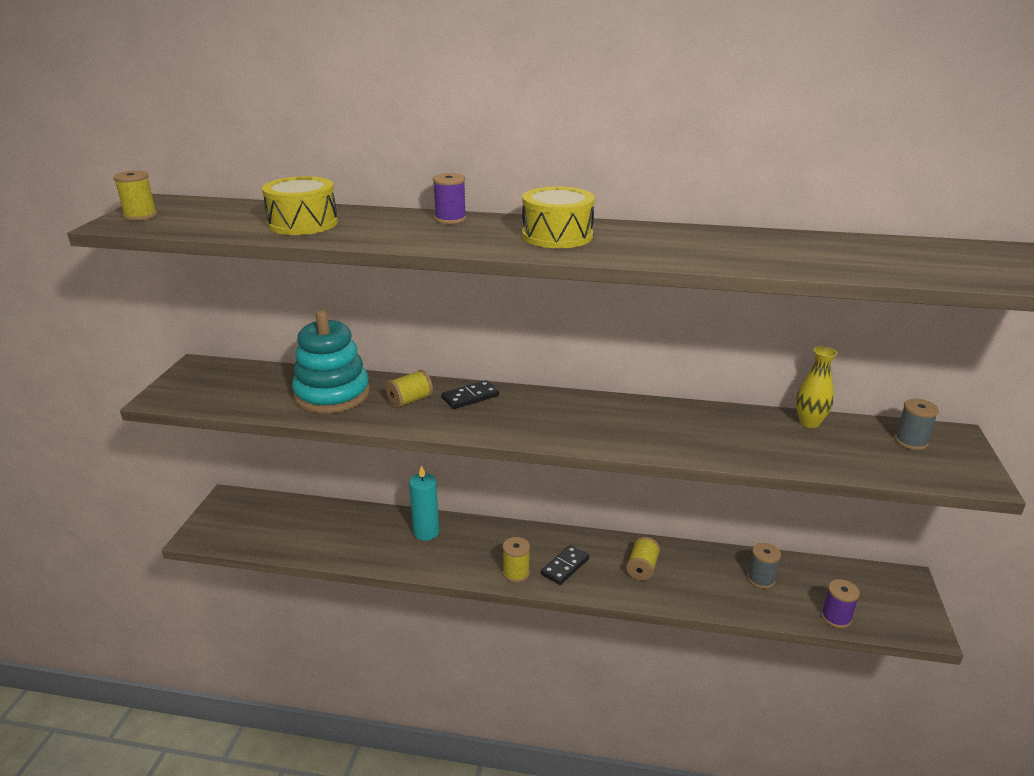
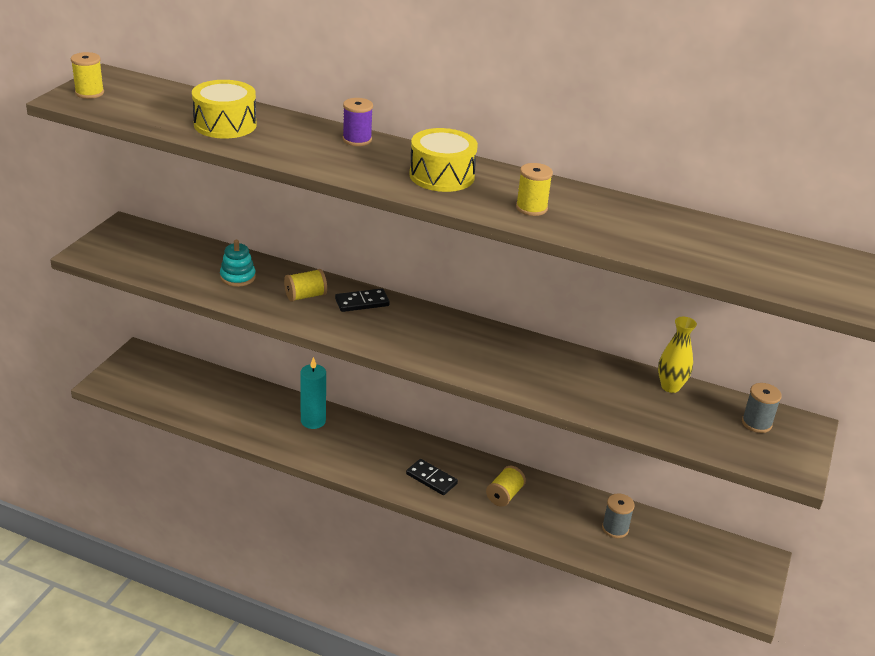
camera: 10 degrees right, 5 degrees up
(332, 394) = (237, 277): turquoise stacking toy -> turquoise stacking toy, size x0.50
(516, 573) = (383, 475): yellow spool -> yellow spool (531, 208)
(565, 566) = (431, 479): black domino -> black domino turned 75 degrees clockwise
(836, 617) = (669, 577): purple spool -> none

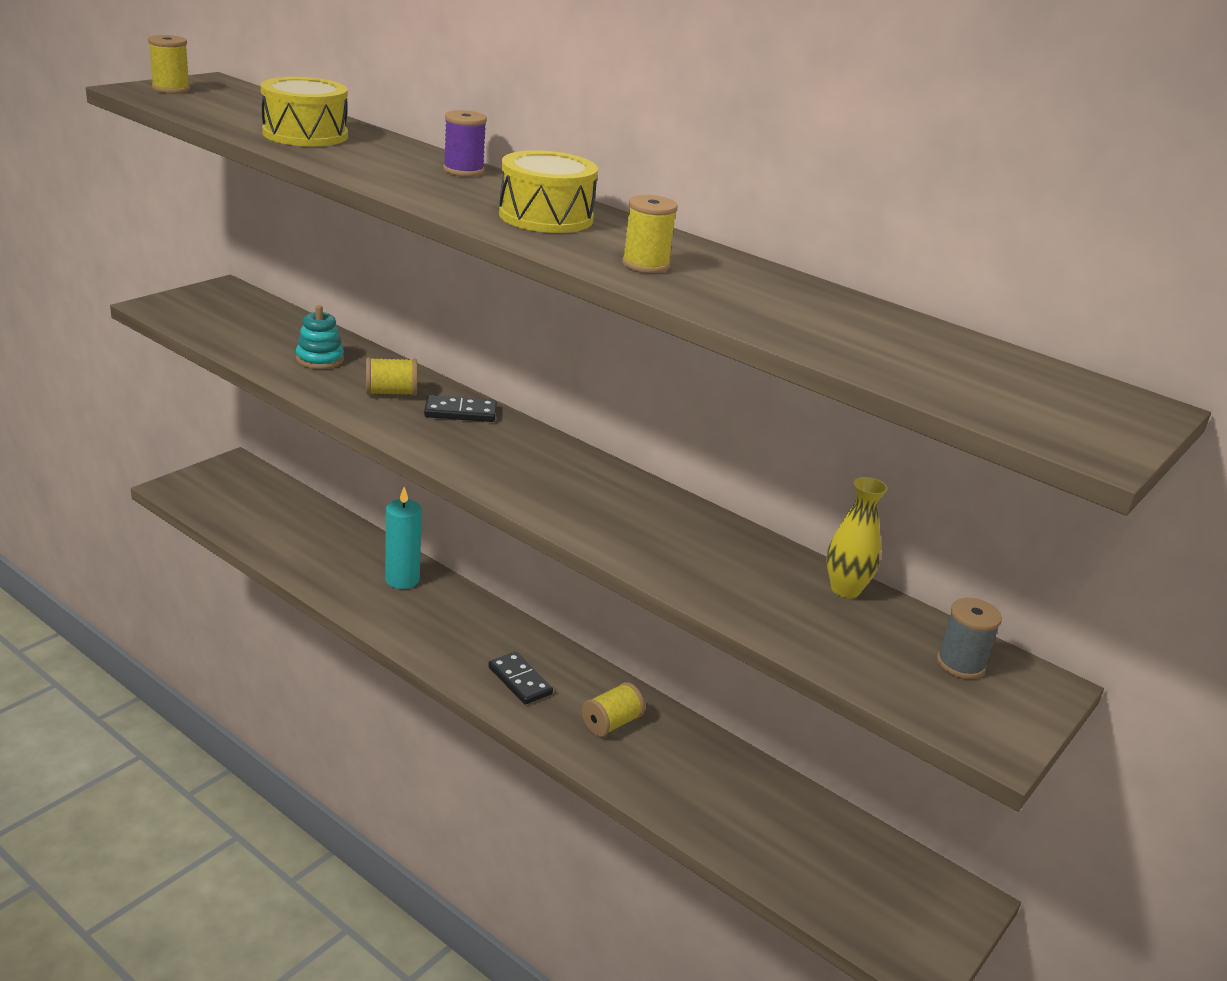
camera: 15 degrees right, 5 degrees down
(615, 528) = (752, 803): grey spool -> none

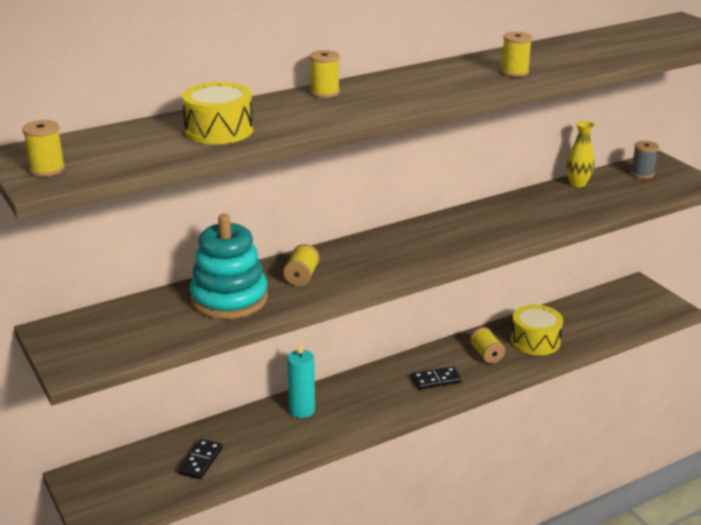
camera: 65 degrees left, 0 degrees up
(320, 359) = (229, 299): turquoise stacking toy -> turquoise stacking toy, size x2.00
(460, 412) = (343, 255): black domino -> black domino (201, 461)
(463, 170) = (325, 93): purple spool -> yellow spool
(546, 217) = (428, 83): yellow drum -> yellow drum (535, 341)

